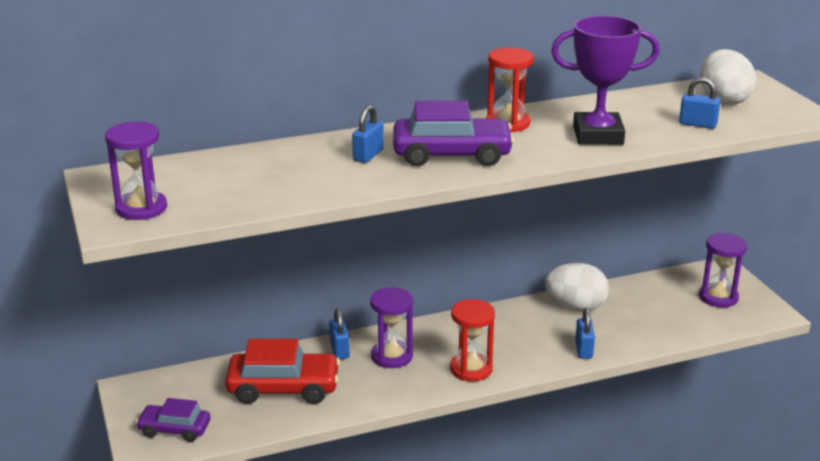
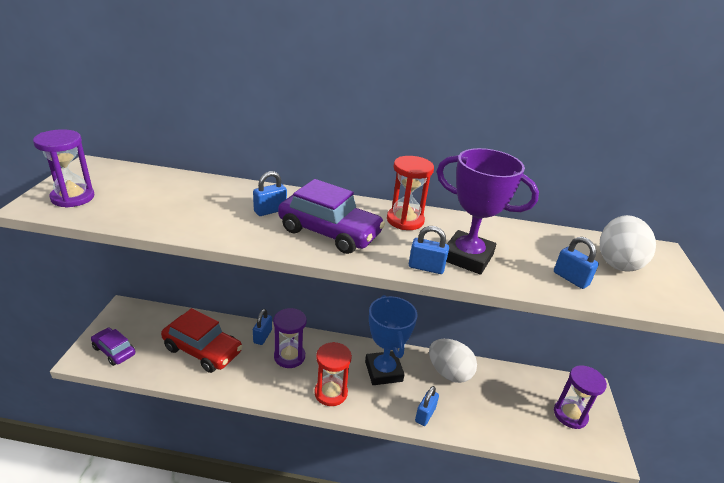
camera: 25 degrees right, 5 degrees up
(507, 330) = (383, 371): none -> blue trophy
(572, 154) = (426, 267): none -> blue padlock

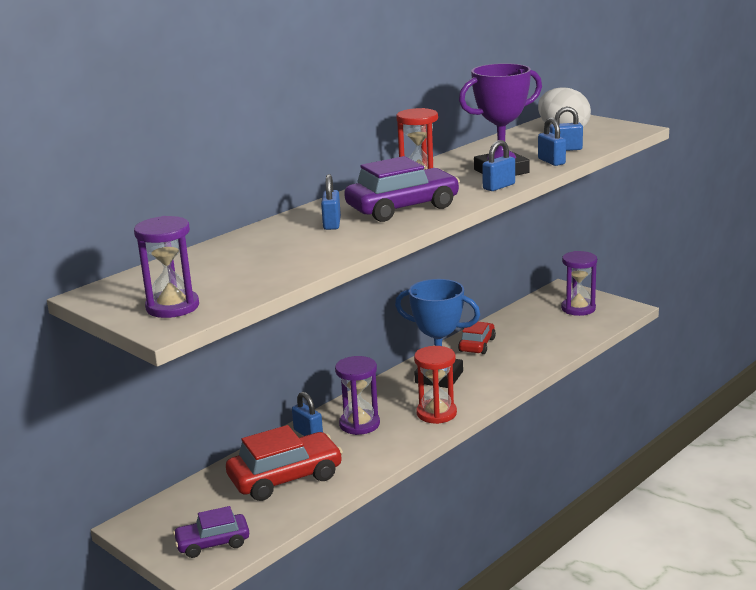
camera: 50 degrees left, 10 degrees down
(425, 415) = (513, 373): blue padlock -> blue padlock (551, 161)
(449, 373) = (477, 345): white egg -> red car

